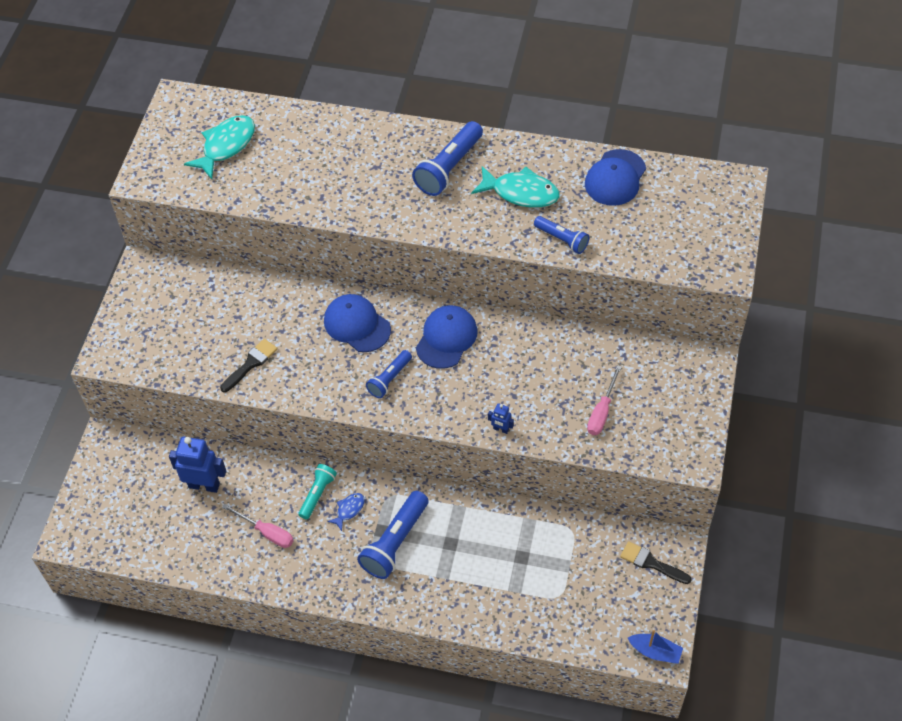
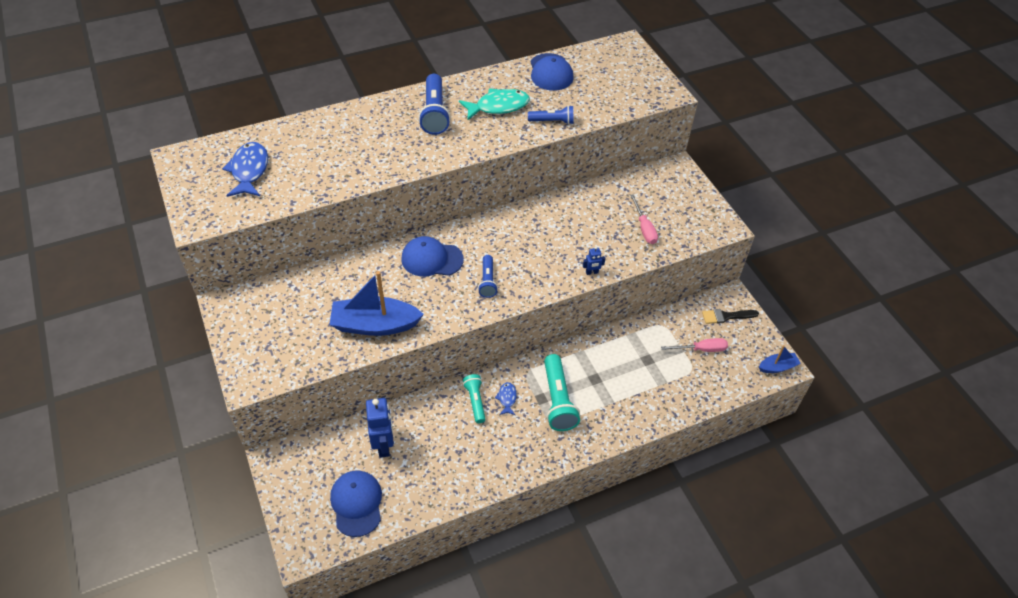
camera: 40 degrees left, 5 degrees down
(204, 485) = (384, 445): blue robot -> blue robot turned 105 degrees clockwise
(226, 146) = (249, 170): turquoise fish -> blue fish
(251, 364) = (375, 325): black brush -> blue boat
(266, 532) = (461, 449): pink screwdriver -> pink screwdriver (701, 349)
(395, 542) = (558, 400): blue flashlight -> turquoise flashlight
(446, 338) = (503, 236): blue cap -> blue cap (357, 503)

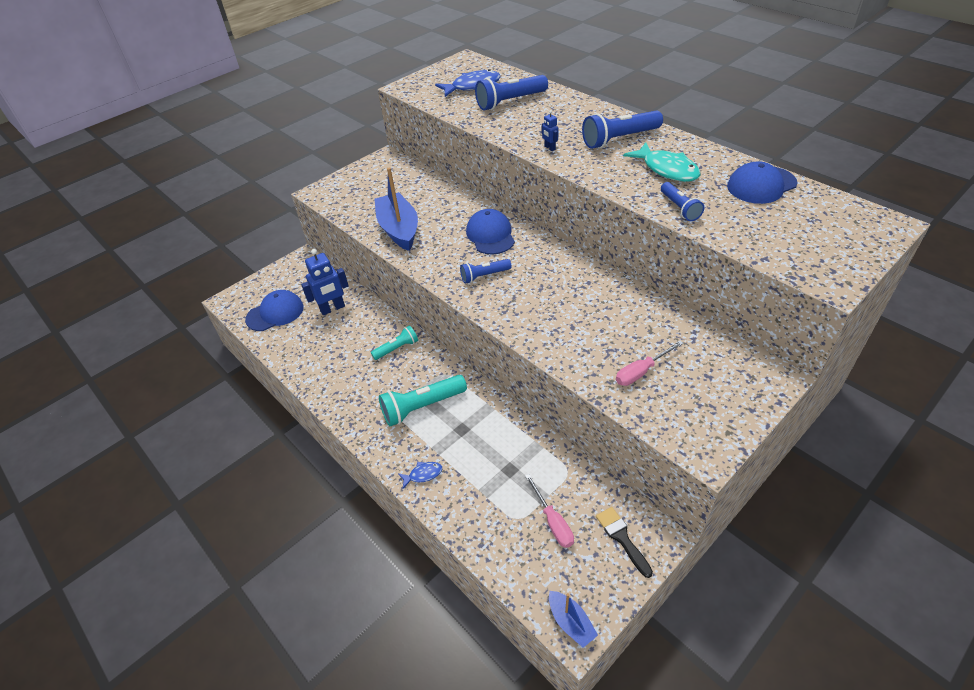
camera: 75 degrees right, 5 degrees down
(308, 154) = (510, 102): none -> blue flashlight
(507, 398) = (409, 369): blue fish -> blue fish (423, 474)
(592, 272) = (542, 345): blue robot -> blue robot (549, 148)

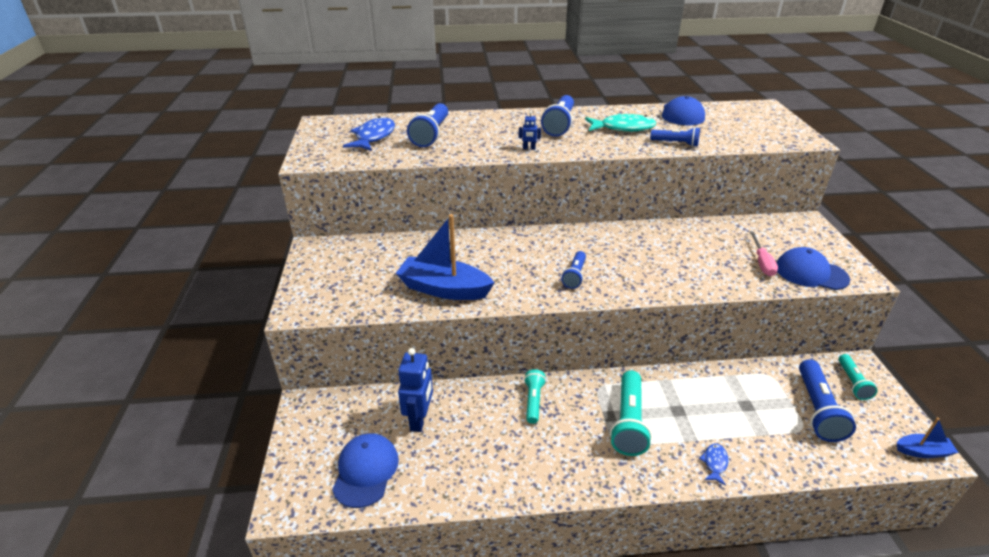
camera: 55 degrees left, 10 degrees down
(490, 235) = (523, 248): blue cap -> blue cap (811, 273)
(552, 521) = (817, 409): pink screwdriver -> blue flashlight
(622, 538) = (852, 383): black brush -> turquoise flashlight

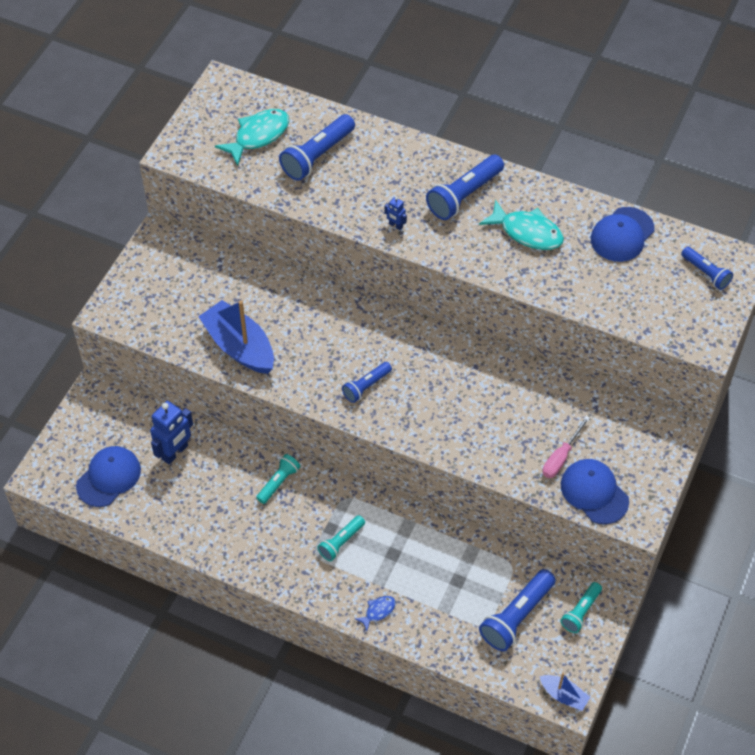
camera: 30 degrees right, 20 degrees up
(373, 137) = (258, 136): blue fish -> turquoise fish
(628, 422) = (341, 542): turquoise flashlight -> turquoise flashlight, size x0.60
(676, 143) = (555, 285): blue flashlight -> blue flashlight (706, 273)

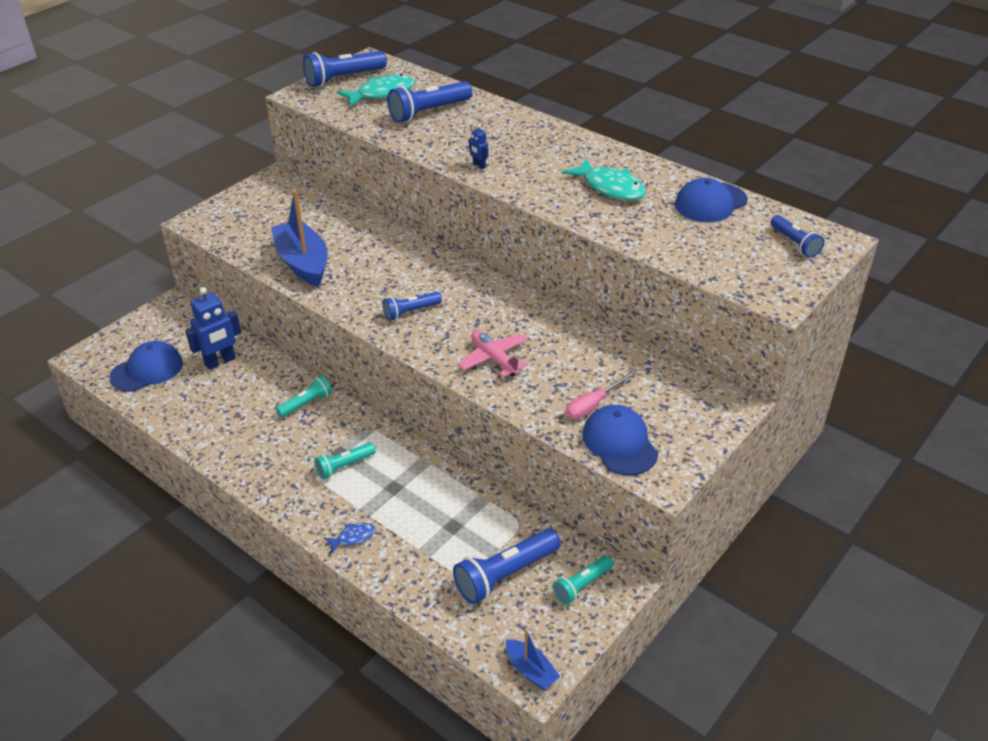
camera: 15 degrees right, 15 degrees down
(460, 425) = (494, 359): none -> pink plane
(464, 195) = (557, 155): blue flashlight -> blue flashlight (343, 79)

